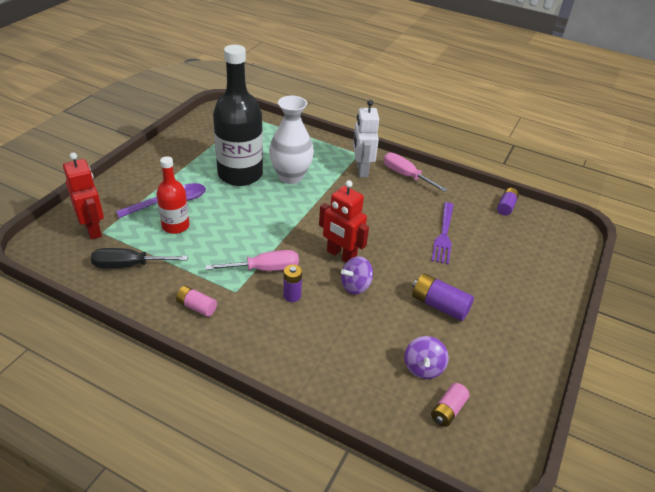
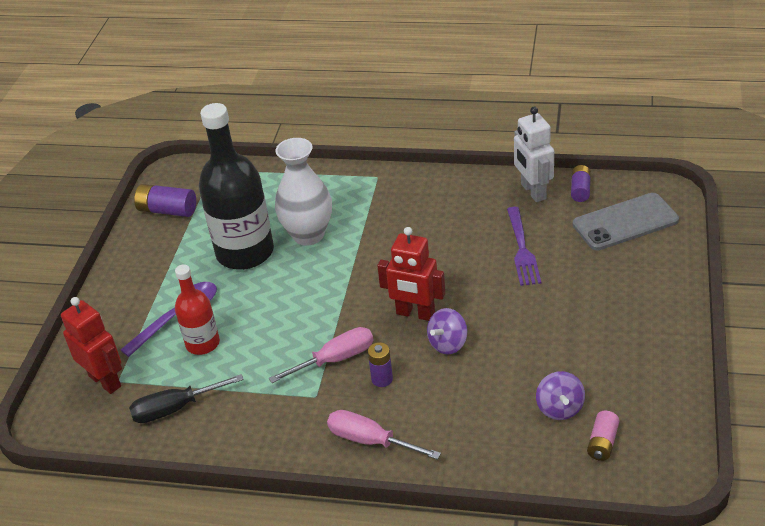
camera: 10 degrees left, 0 degrees up
(196, 307) = (281, 428): pink battery -> none
(361, 170) = (390, 198): white robot -> white robot (533, 192)
(406, 175) = (447, 188): pink screwdriver -> pink screwdriver (370, 441)
(439, 305) = (550, 334): purple battery -> purple battery (167, 210)
(533, 240) = (625, 222): none -> grey phone

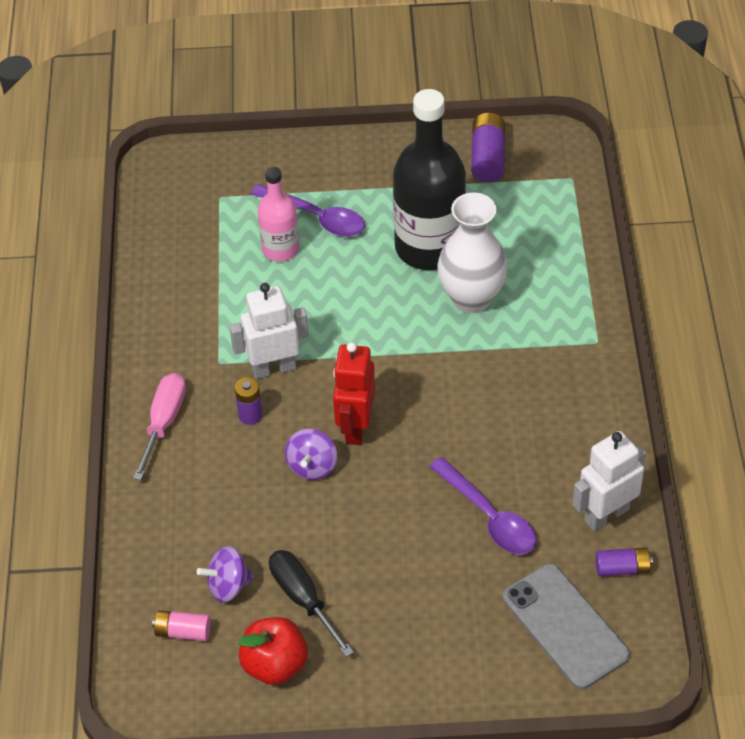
camera: 75 degrees right, 10 degrees up
(105, 381) = (218, 187): red robot -> none
(175, 408) = (188, 252): black screwdriver -> black screwdriver (303, 599)
(202, 343) = (280, 249): red bottle -> pink bottle
(335, 359) = (273, 368): pink screwdriver -> white robot
(448, 344) = (312, 466): purple spinning top -> purple spinning top turned 105 degrees counterclockwise
(522, 249) = (489, 516): purple fork -> purple spoon
(642, 384) = (275, 665): none -> red apple

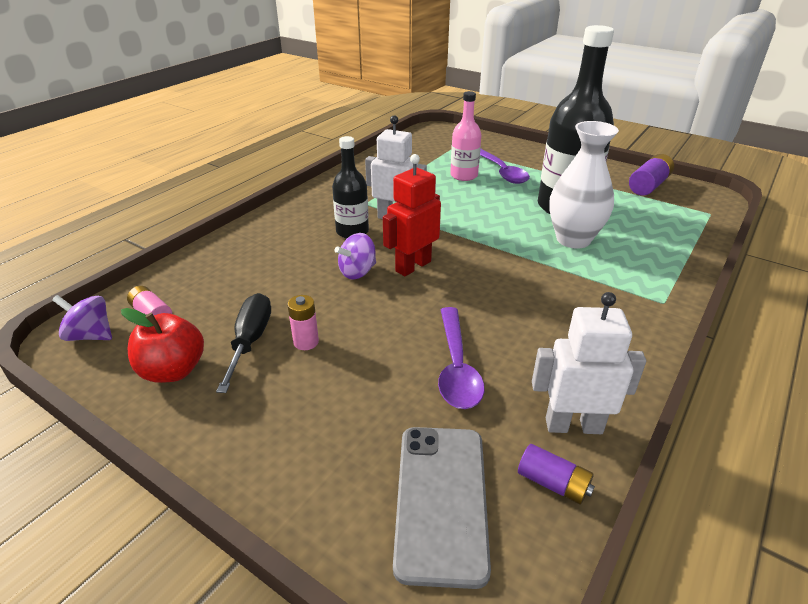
camera: 35 degrees right, 15 degrees down
(164, 422) = (299, 213): pink screwdriver -> none
(228, 586) = (216, 306): purple spinning top -> purple spinning top (90, 335)
(250, 415) = (352, 232): purple battery -> black bottle
(350, 570) = (306, 342): none -> pink battery

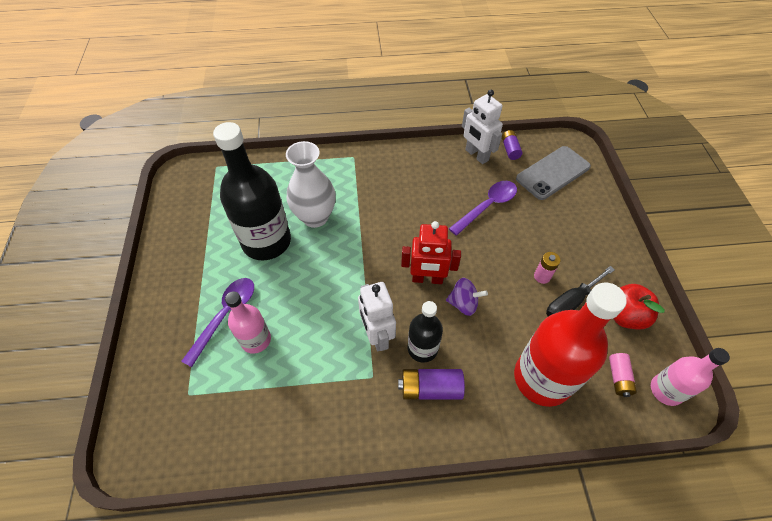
camera: 130 degrees left, 20 degrees up
(90, 335) = (666, 390): purple spinning top -> pink bottle
(231, 273) = (542, 378): none -> red bottle
(648, 185) = (186, 210): purple battery -> purple battery (430, 388)

